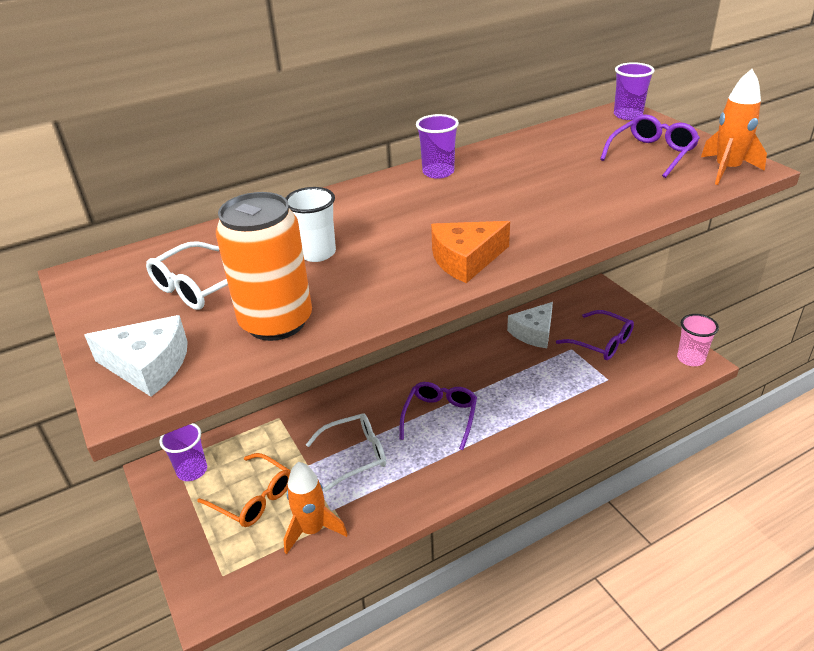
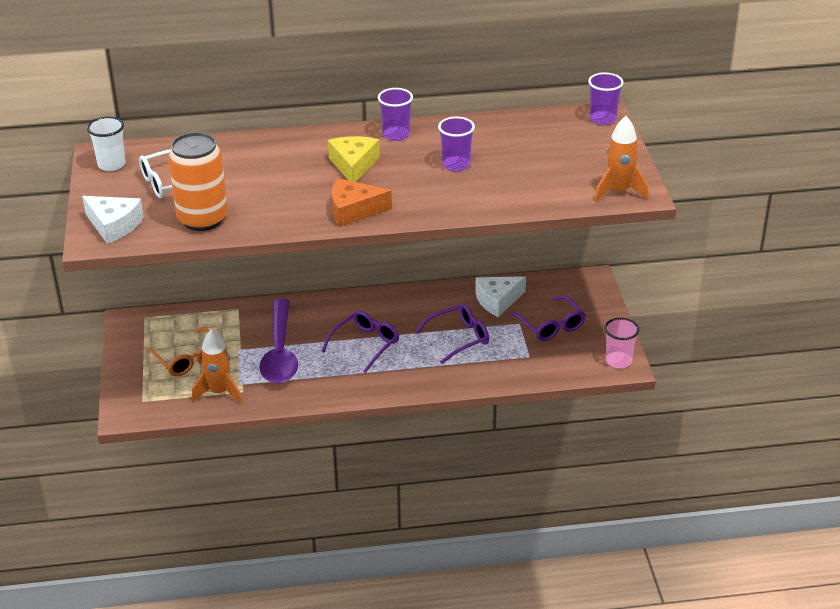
camera: 20 degrees right, 0 degrees up
(192, 470) = (153, 328): purple cup -> purple cup (456, 165)
(317, 253) = (259, 179): white cup -> white cup (111, 165)
(354, 455) = (280, 352): white glasses -> purple spoon
(419, 211) = (354, 165): none -> yellow cheese
(651, 154) = (577, 162): purple glasses -> purple glasses (458, 338)

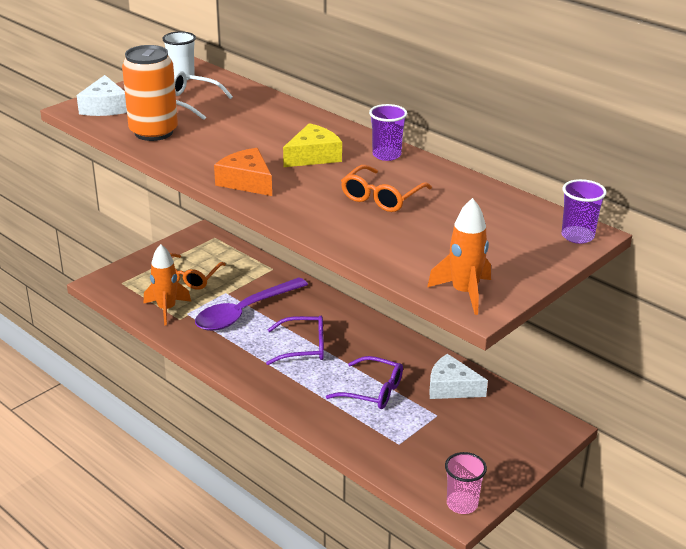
camera: 50 degrees right, 5 degrees down
(456, 165) = (382, 197): purple cup -> orange glasses
(550, 325) = (458, 435): purple glasses -> none

